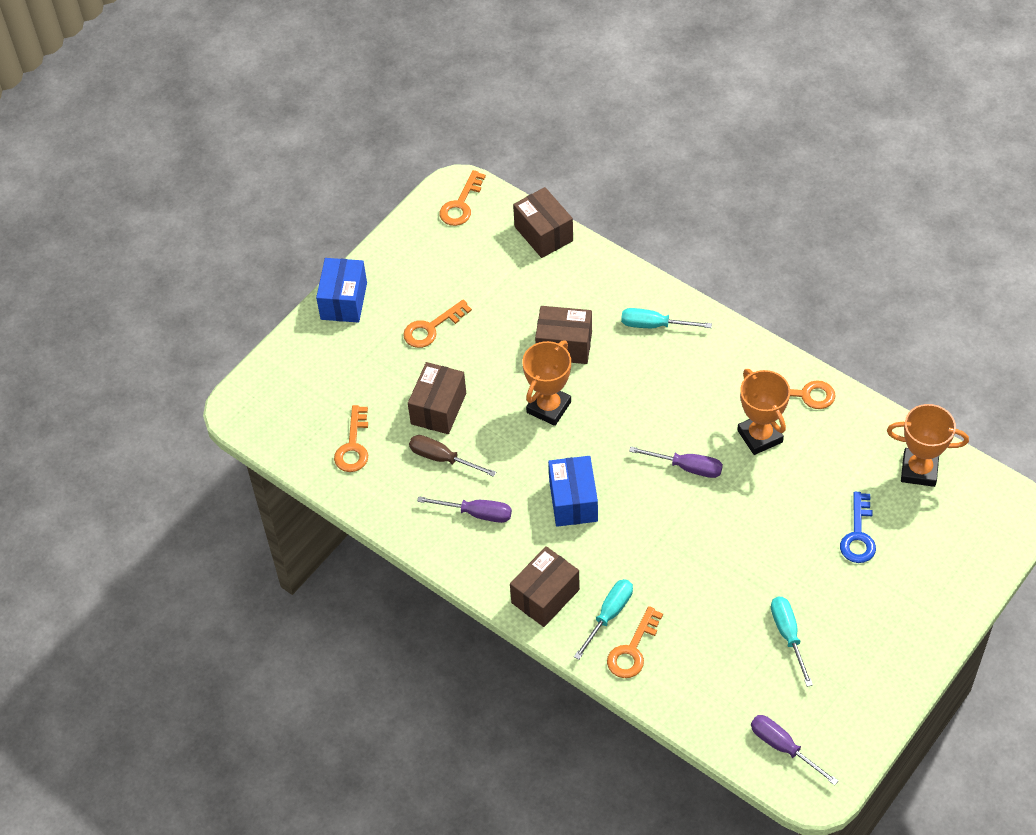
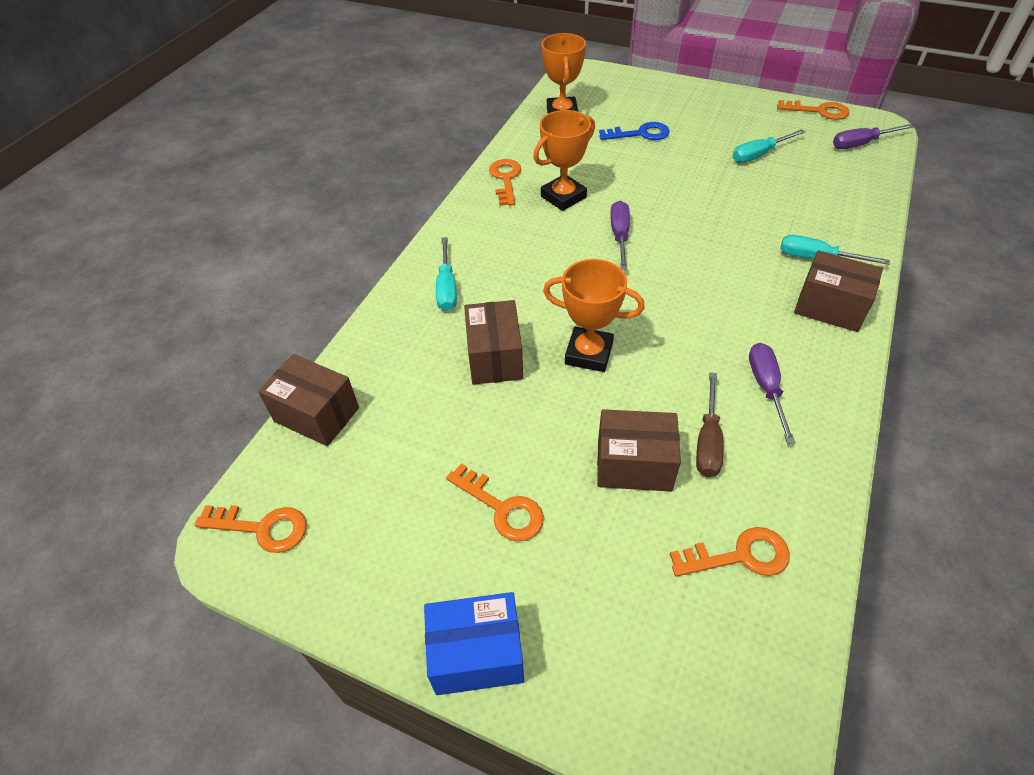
camera: 105 degrees left, 5 degrees down
(543, 233) = (317, 414): brown box -> brown box turned 75 degrees clockwise
(573, 501) = (703, 308): blue box -> none
(633, 649) = (841, 237): orange key -> orange key (818, 111)
(783, 747) = (861, 144): purple screwdriver -> purple screwdriver turned 45 degrees clockwise

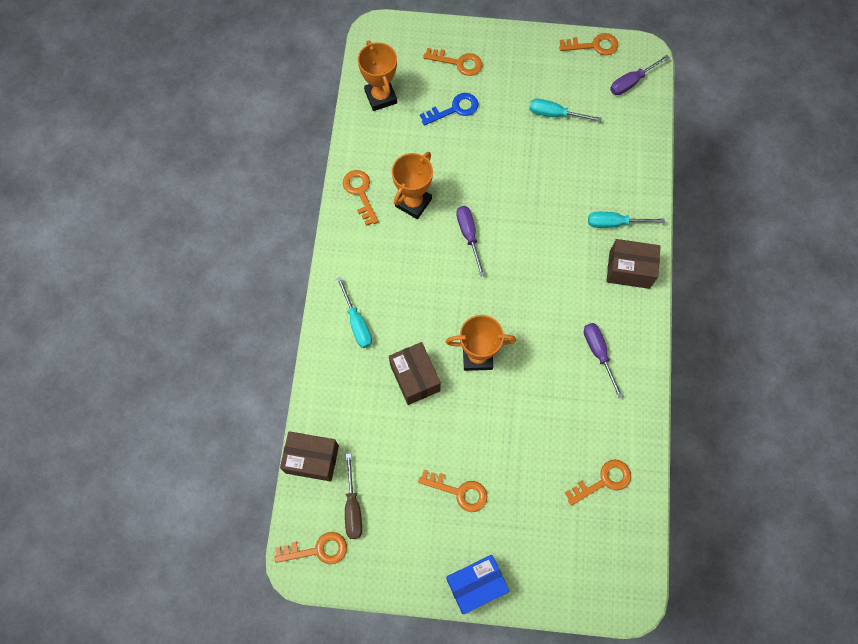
camera: 20 degrees left, 20 degrees up
(634, 465) = (529, 437): brown box -> none
(657, 102) = (458, 62): none -> orange key
(708, 441) = (570, 406): brown screwdriver -> brown screwdriver (353, 507)
(759, 155) = (555, 114): turquoise screwdriver -> turquoise screwdriver turned 60 degrees clockwise

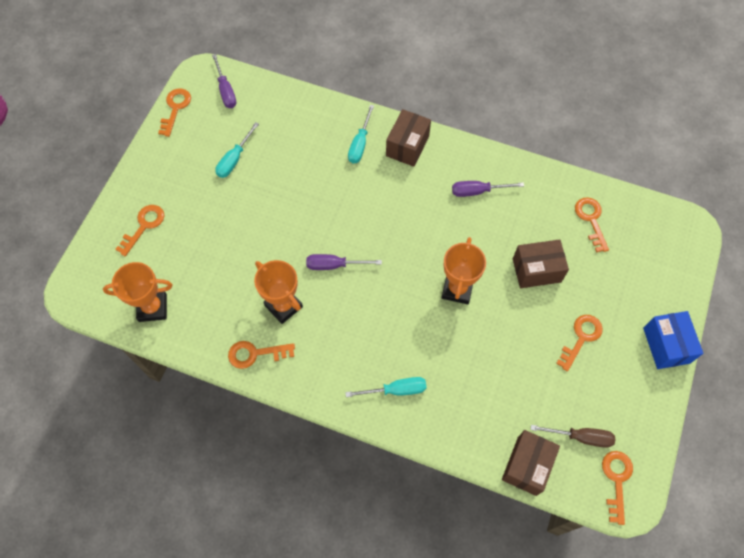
camera: 75 degrees left, 5 degrees down
(415, 378) = (465, 349): brown box -> brown box (536, 270)
(454, 109) = (194, 243): blue key -> none

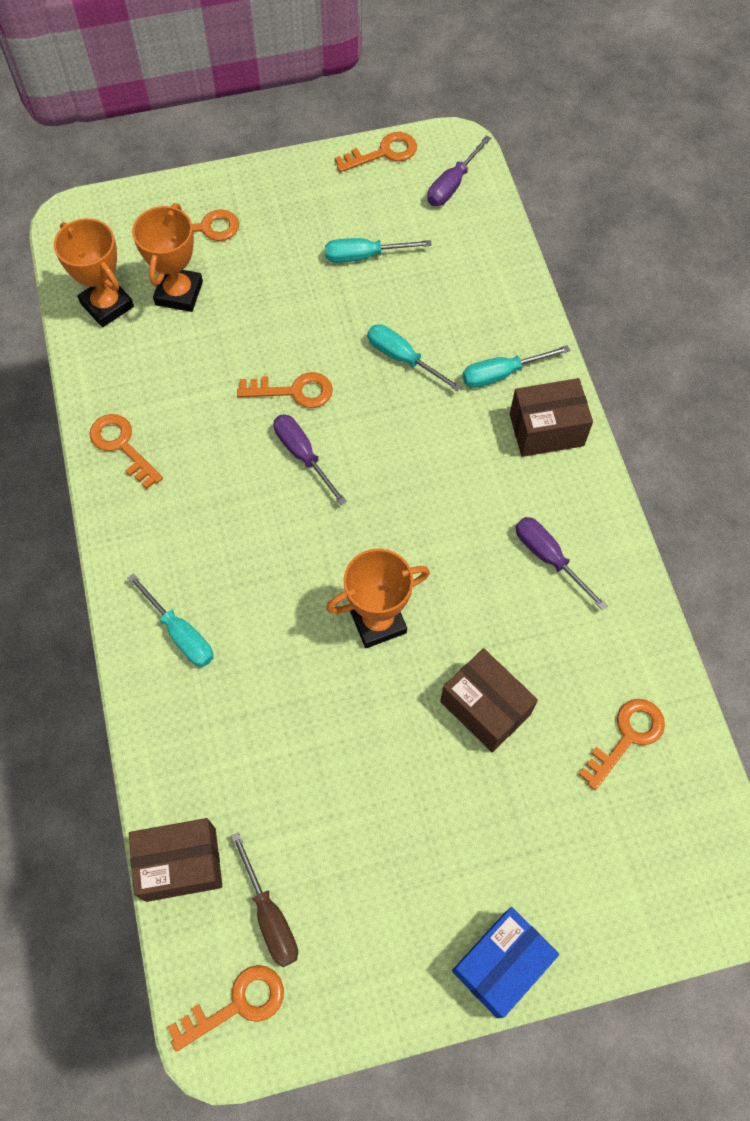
camera: 55 degrees right, 0 degrees up
(283, 306) = (205, 435): orange trophy -> orange trophy (179, 293)
(314, 182) = (402, 358): none -> turquoise screwdriver
(581, 338) = (423, 830): orange key -> orange key (293, 391)

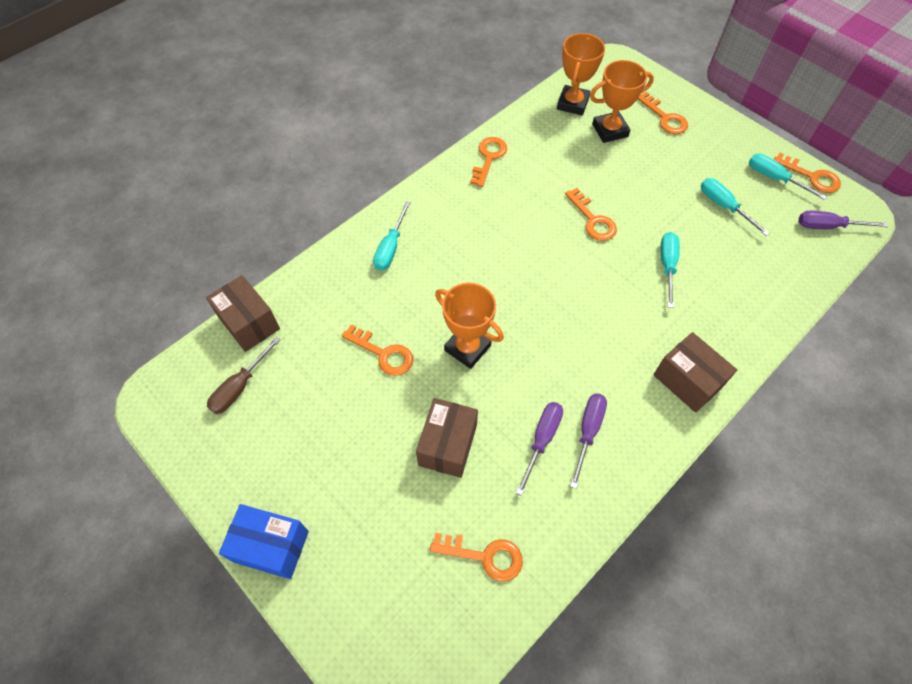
camera: 60 degrees right, 5 degrees down
(236, 1004) = (177, 397): orange key -> orange key (383, 353)
(303, 455) = (552, 247): purple screwdriver -> purple screwdriver (541, 440)
(502, 374) = (707, 330): turquoise screwdriver -> turquoise screwdriver (774, 178)

